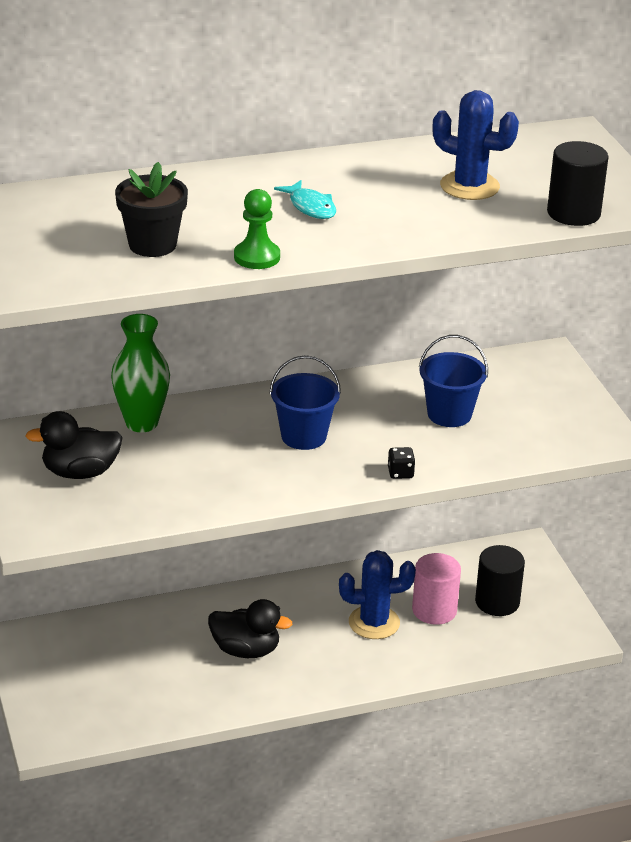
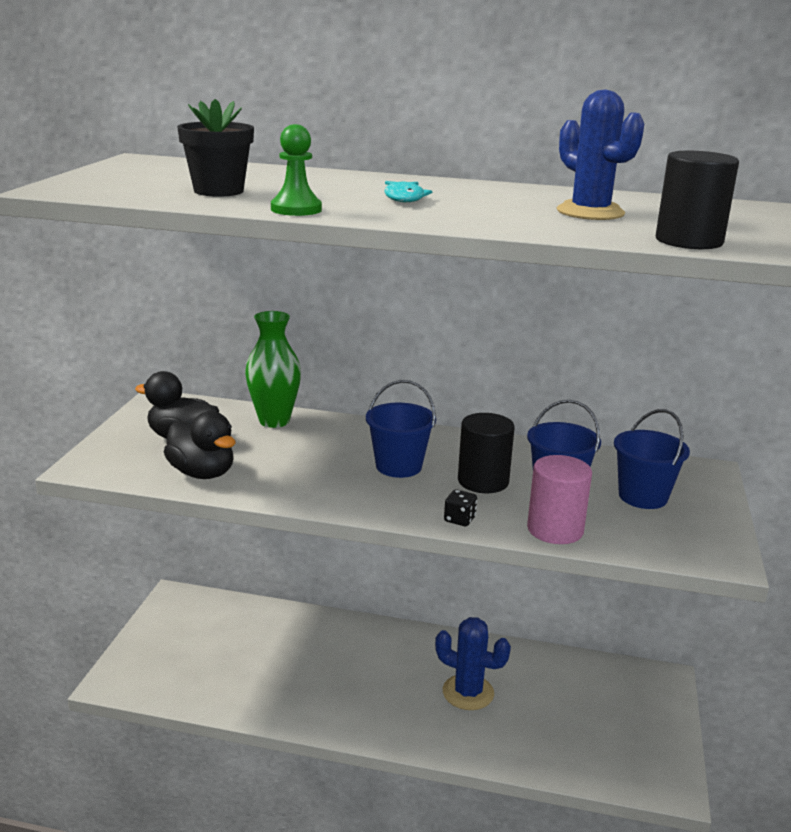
camera: 30 degrees right, 10 degrees down
(246, 650) = (336, 673): black duck -> black duck (202, 473)
(434, 610) = (533, 703): pink cylinder -> pink cylinder (555, 529)
(497, 602) = (602, 718): black cylinder -> black cylinder (483, 481)
(519, 400) = (643, 496): none -> blue bucket

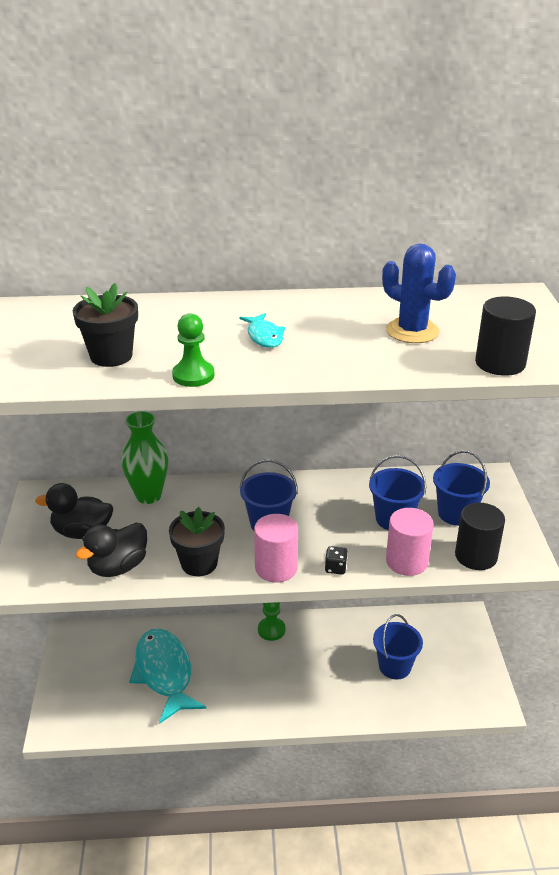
camera: 15 degrees left, 10 degrees up
(202, 473) = (118, 567): black duck -> black duck turned 105 degrees clockwise
(262, 656) = (164, 673): none -> turquoise fish
(296, 486) = (199, 563): none -> black flower pot
(385, 506) = (276, 568): none -> pink cylinder
(408, 640) = (271, 630): none -> green pawn
(468, 692) = (331, 665): blue cactus -> none
(483, 481) = (337, 524): black cylinder -> black cylinder (476, 556)
(549, 712) = (394, 666): none -> blue bucket

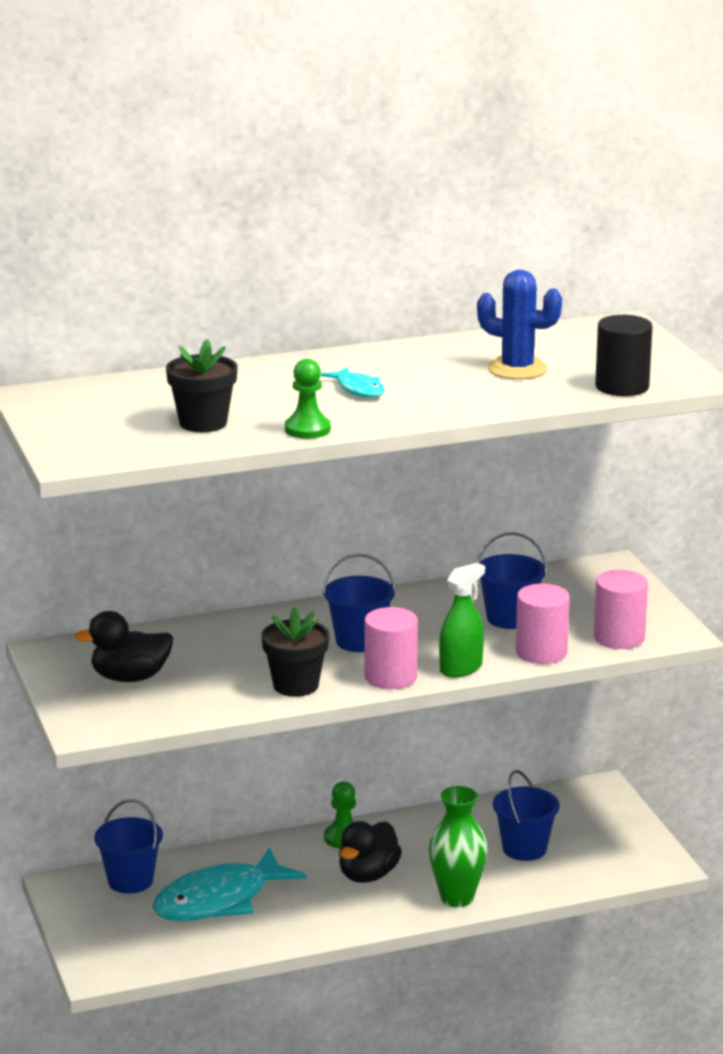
camera: 15 degrees left, 10 degrees down
(118, 567) = (198, 701): black duck -> black duck (368, 875)
(148, 496) = (190, 635): green vase -> green vase (457, 898)
(164, 673) = (219, 900): turquoise fish -> turquoise fish turned 90 degrees counterclockwise
(335, 568) = (461, 668): black dice -> green spray bottle
(456, 513) = (582, 604): blue bucket -> blue bucket (130, 881)
(476, 556) = (619, 638): black cylinder -> pink cylinder

